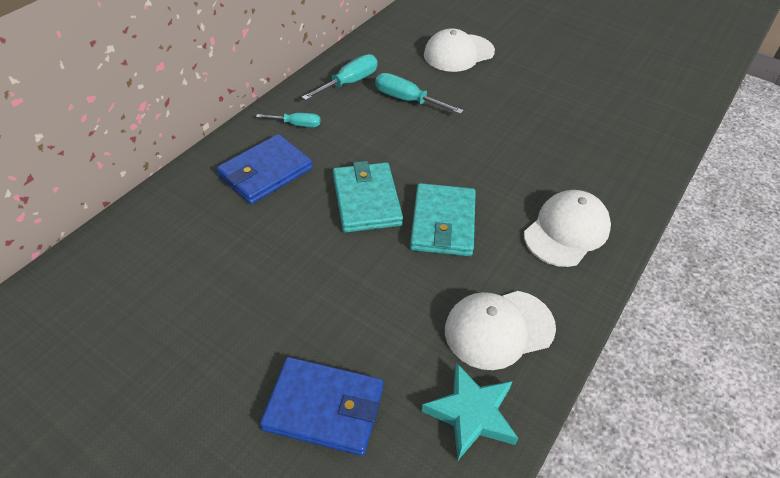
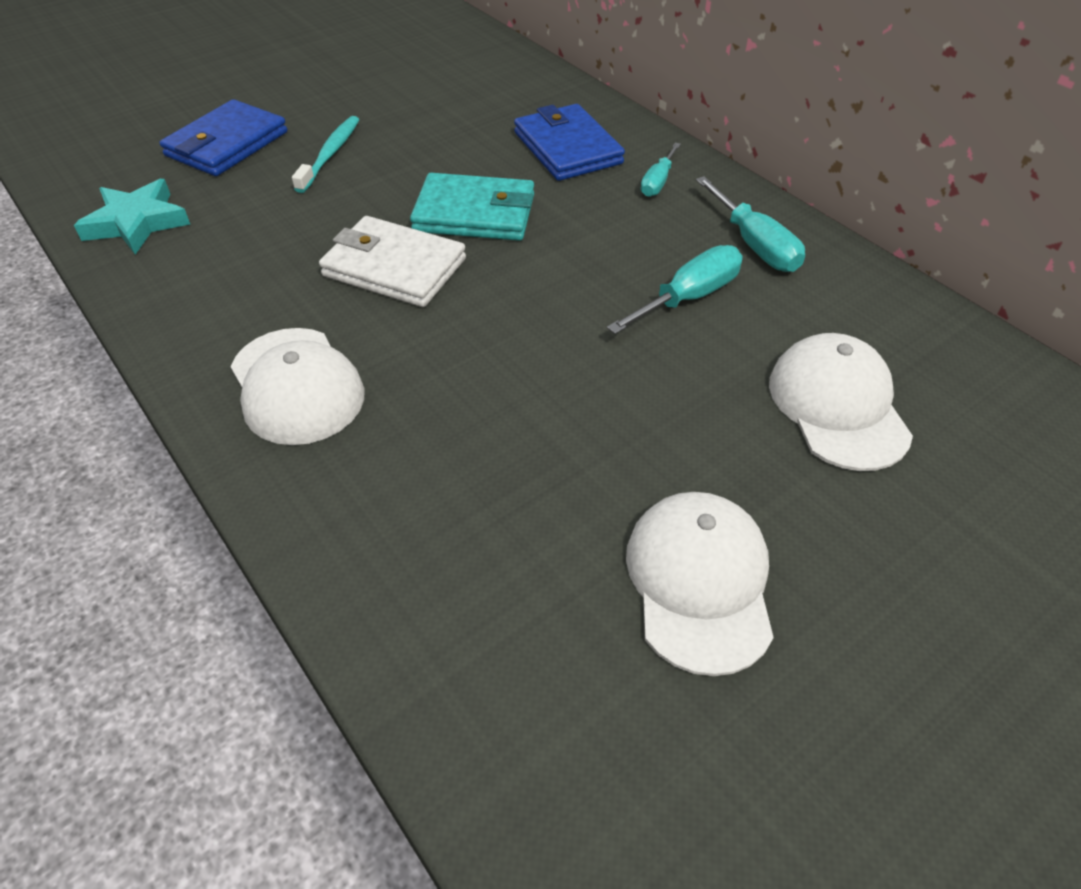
camera: 110 degrees right, 0 degrees up
(317, 314) = (330, 154): none -> turquoise toothbrush
(443, 223) = (394, 267): turquoise wallet -> white wallet
(498, 329) = (206, 268): white cap -> white cap (699, 582)

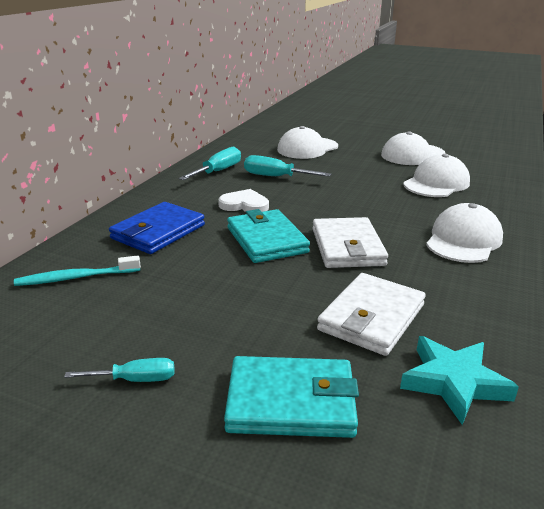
camera: 120 degrees left, 20 degrees down
(227, 144) = (291, 402): blue wallet -> turquoise wallet
(257, 221) = (371, 317): none -> white wallet
(330, 154) = (250, 325): turquoise toothbrush -> turquoise toothbrush (76, 278)
(505, 502) = (436, 183): none -> white cap
(595, 229) = (244, 205): none -> white heart
(657, 182) = (178, 199): turquoise screwdriver -> turquoise screwdriver (135, 380)

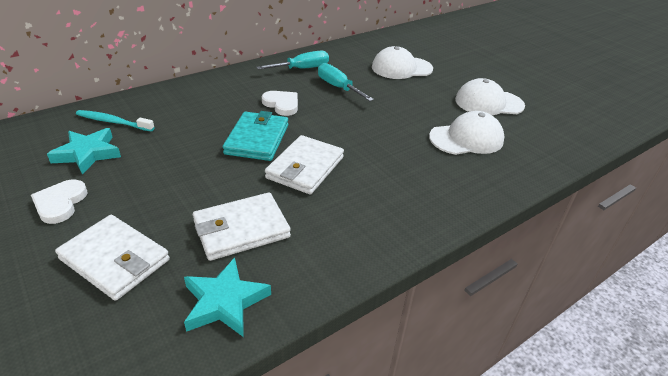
camera: 30 degrees right, 10 degrees up
(92, 319) = (88, 154): none -> turquoise star
(135, 380) = (60, 203): turquoise screwdriver -> white heart
(158, 232) = (198, 106): blue wallet -> none
(291, 402) = (115, 259): turquoise wallet -> white wallet
(463, 240) = (406, 199): white cap -> none

